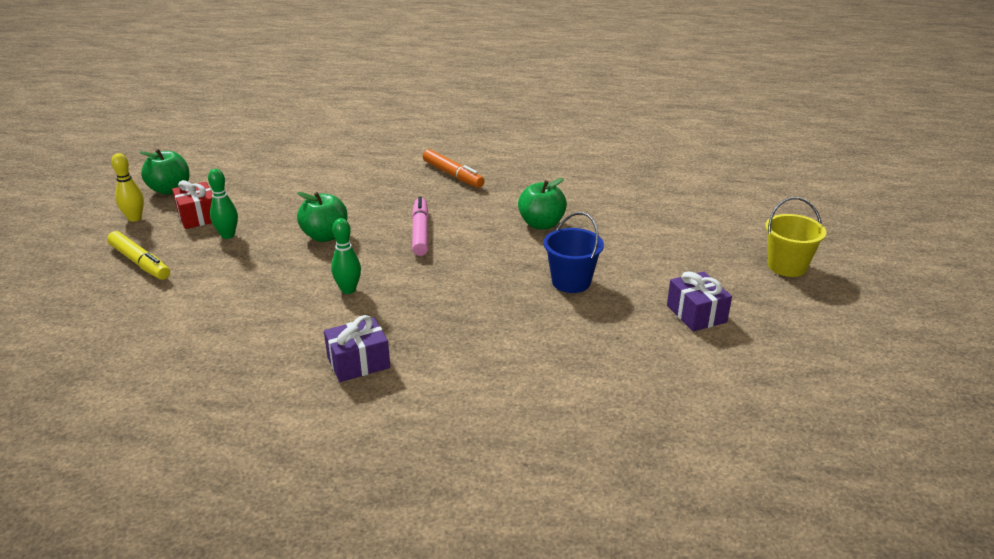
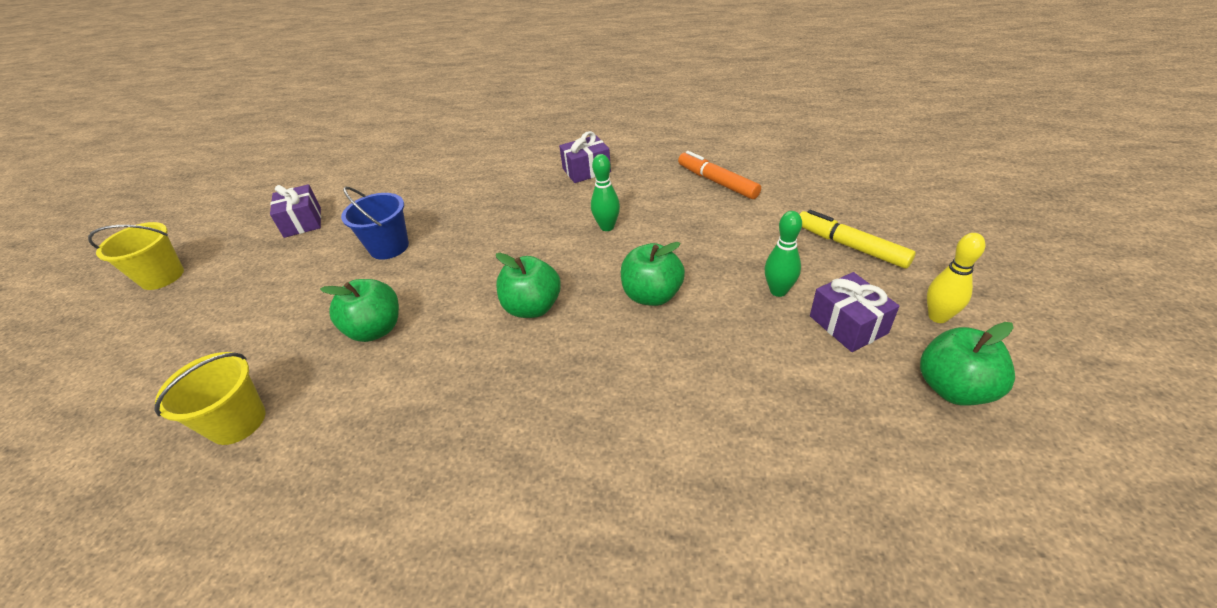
camera: 175 degrees left, 10 degrees up
(198, 216) = (848, 324): red gift -> purple gift
(420, 232) = (532, 307): pink marker -> green apple
(453, 175) = (467, 454): orange marker -> orange marker (717, 182)
(601, 187) = (238, 422): none -> yellow bucket

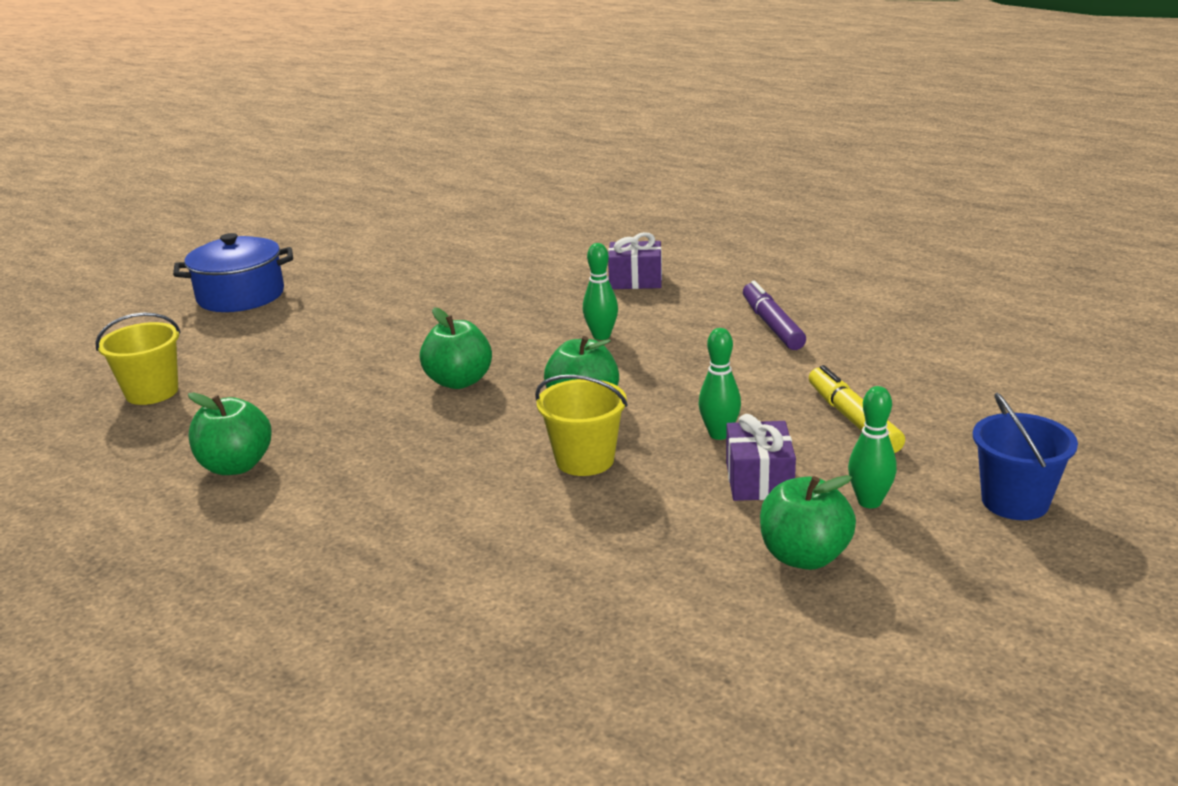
camera: 25 degrees right, 15 degrees down
(162, 277) = (166, 276): yellow bucket -> yellow bucket (585, 460)
(257, 278) = (241, 296): none -> blue pot
(302, 222) = (314, 261): purple gift -> none
(376, 329) = (307, 360): green apple -> green apple (236, 466)
(389, 247) = (373, 300): blue bucket -> blue bucket (1014, 502)
(717, 182) = (772, 325): orange marker -> purple marker
(938, 317) = (869, 502): yellow bowling pin -> green bowling pin

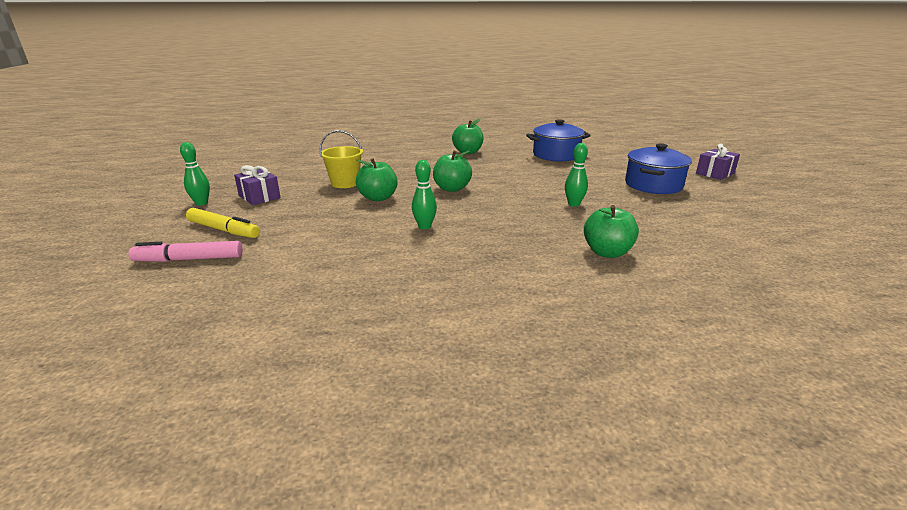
camera: 135 degrees right, 0 degrees up
(152, 392) = (556, 155): yellow bucket -> blue pot
(635, 280) = (474, 271): purple gift -> purple gift (715, 173)
(719, 434) = (294, 205): green bowling pin -> green bowling pin (573, 204)
(772, 325) = (321, 270): purple marker -> none
(804, 556) = (224, 184): green apple -> green apple (607, 252)
(912, 385) = (189, 259): none -> pink marker
(1014, 502) = (124, 221): blue bucket -> none

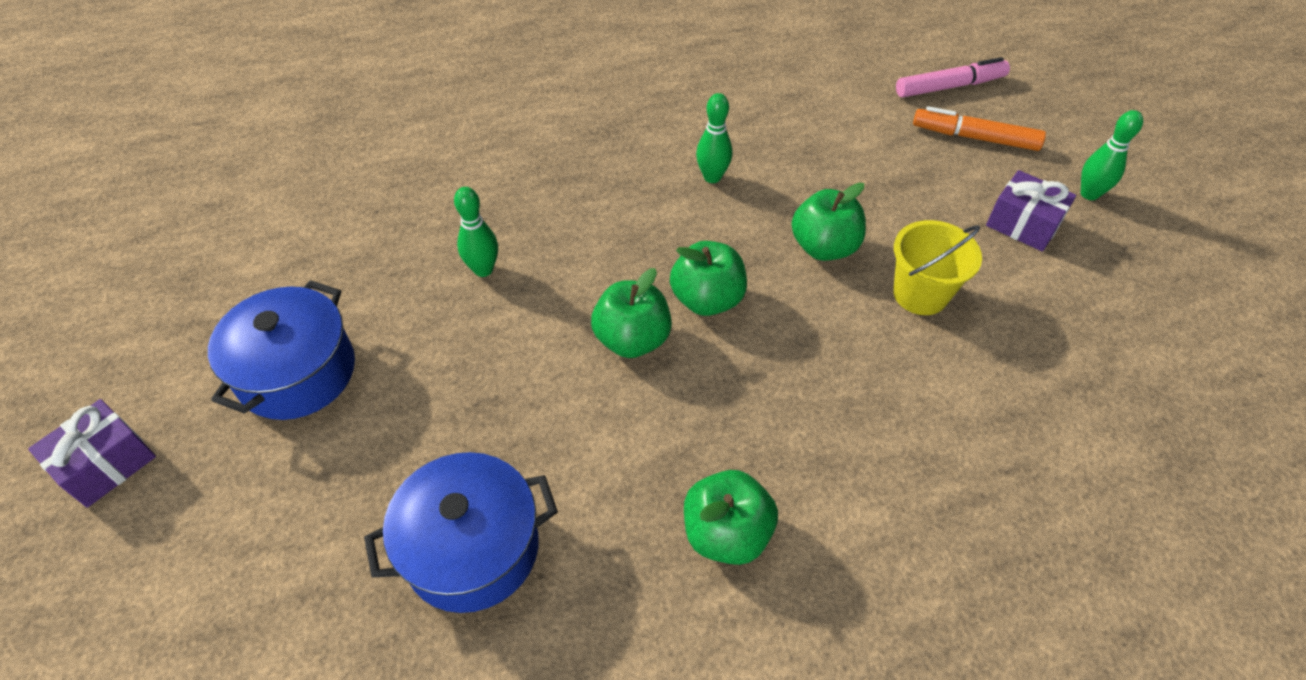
camera: 170 degrees right, 25 degrees up
(223, 230) = (975, 137): yellow marker -> orange marker
(607, 252) = (468, 153): green apple -> green apple (632, 339)

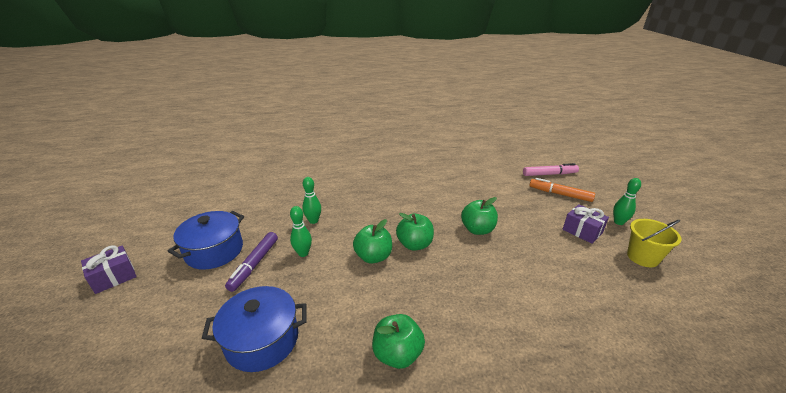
camera: 10 degrees right, 20 degrees down
(395, 392) = (254, 264): none -> purple marker
(712, 177) = (429, 197): green bowling pin -> green bowling pin (303, 253)
(920, 294) = (524, 254): yellow bucket -> yellow bucket (642, 257)

